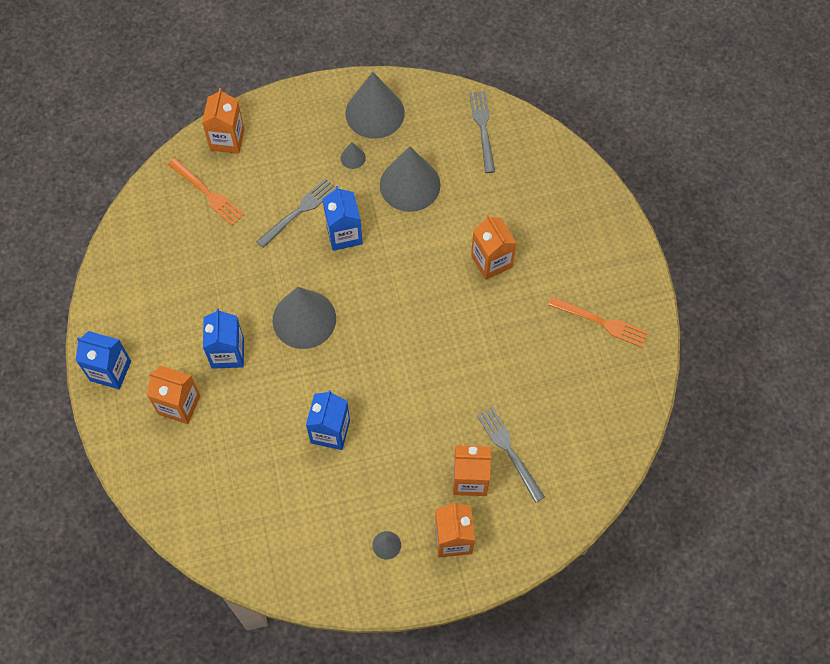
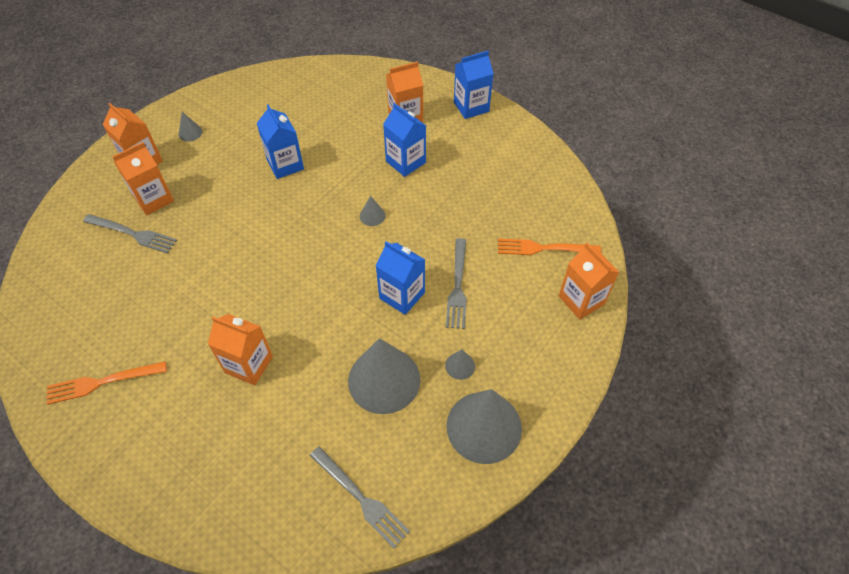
camera: 140 degrees right, 10 degrees down
(304, 319) = (372, 216): grey cone -> grey cone, size x0.42

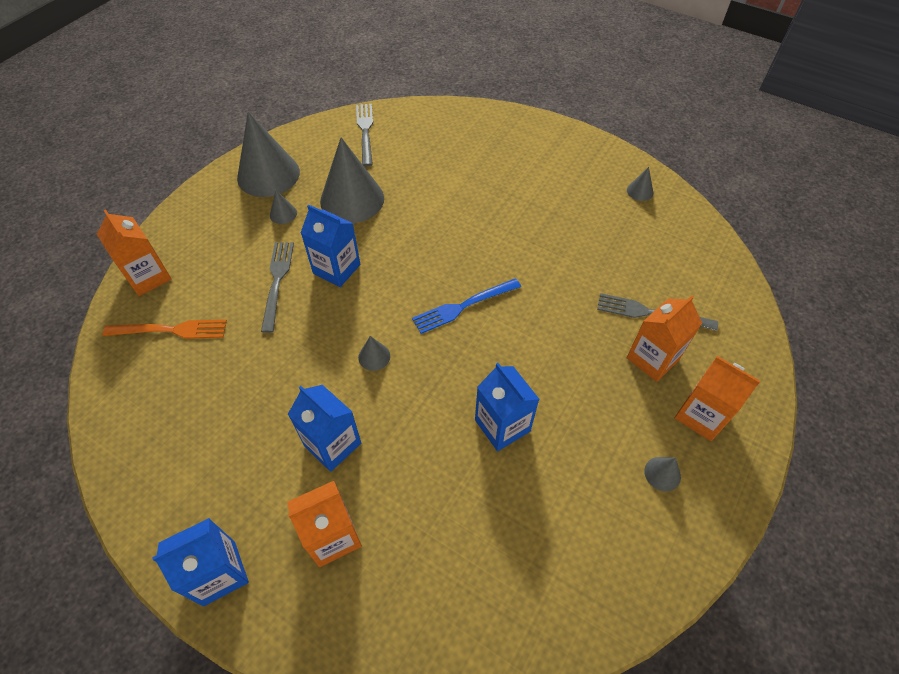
camera: 175 degrees right, 0 degrees up
(60, 366) = (640, 191): none -> grey cone
(101, 383) = (596, 182): orange fork -> none
(249, 364) = (474, 202): orange carton -> none
(291, 250) = (462, 307): none -> blue fork
(361, 499) = (365, 131): grey fork -> grey fork turned 45 degrees clockwise

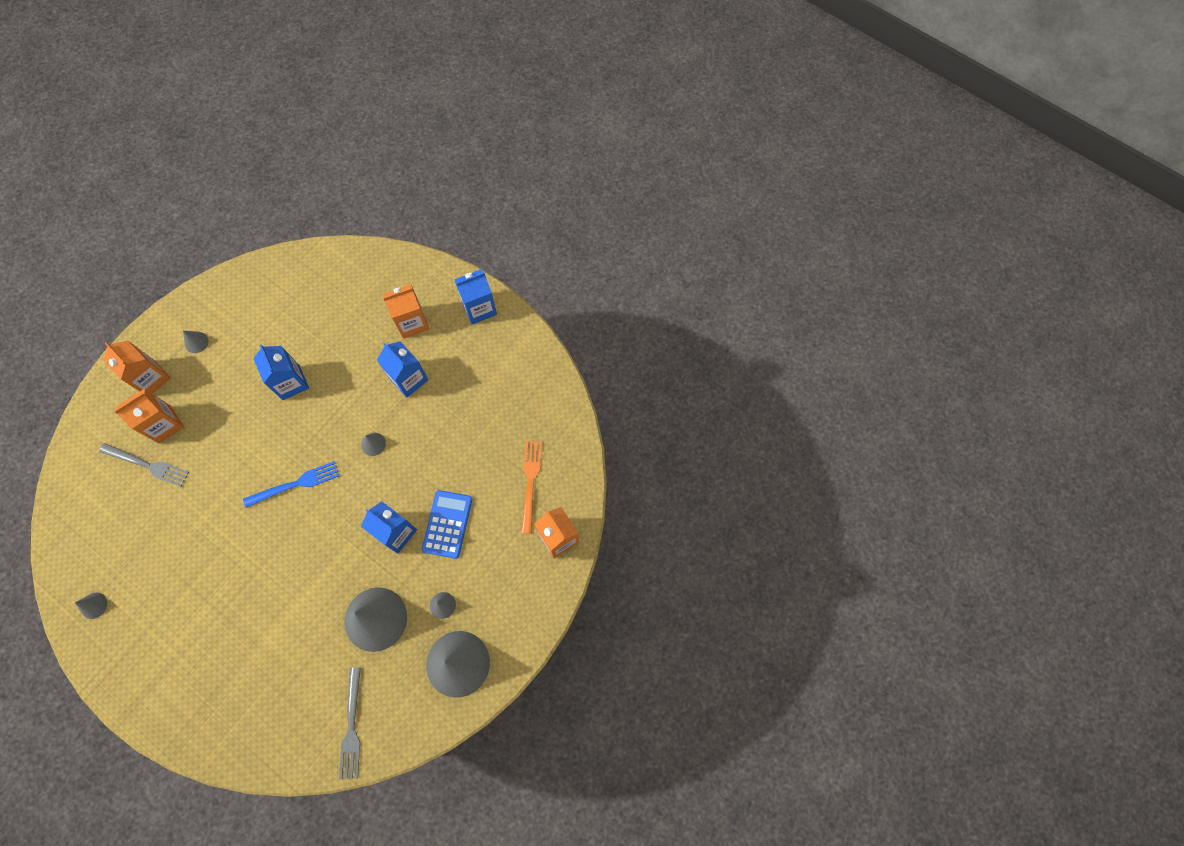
camera: 175 degrees left, 15 degrees up
(172, 330) = (530, 481): orange fork -> orange fork turned 90 degrees clockwise
(277, 281) = (447, 524): grey fork -> blue calculator

